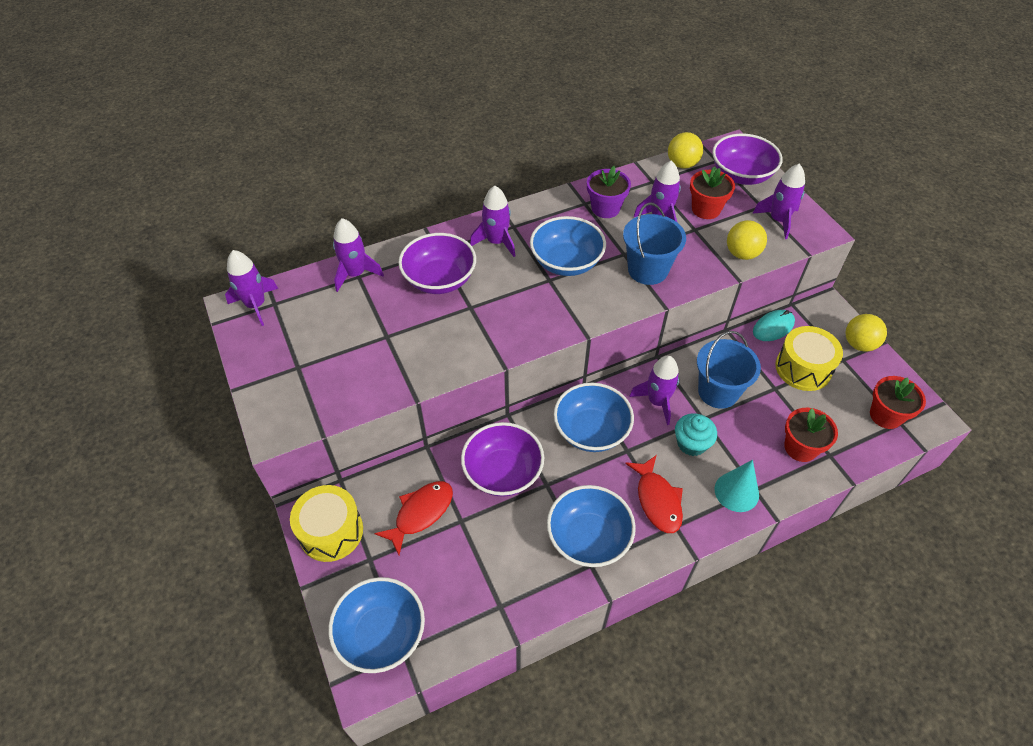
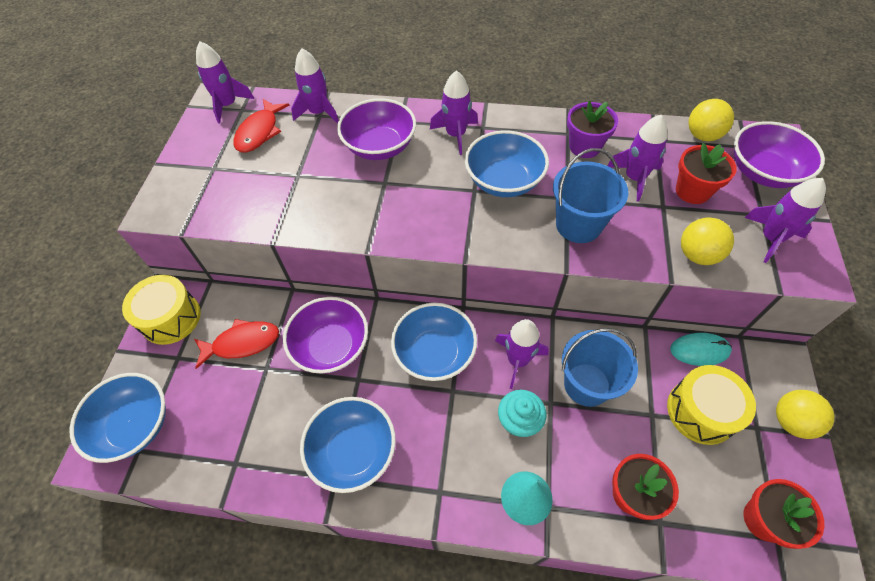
camera: 35 degrees right, 5 degrees up
(657, 500) = (442, 456): red fish -> red fish (259, 132)

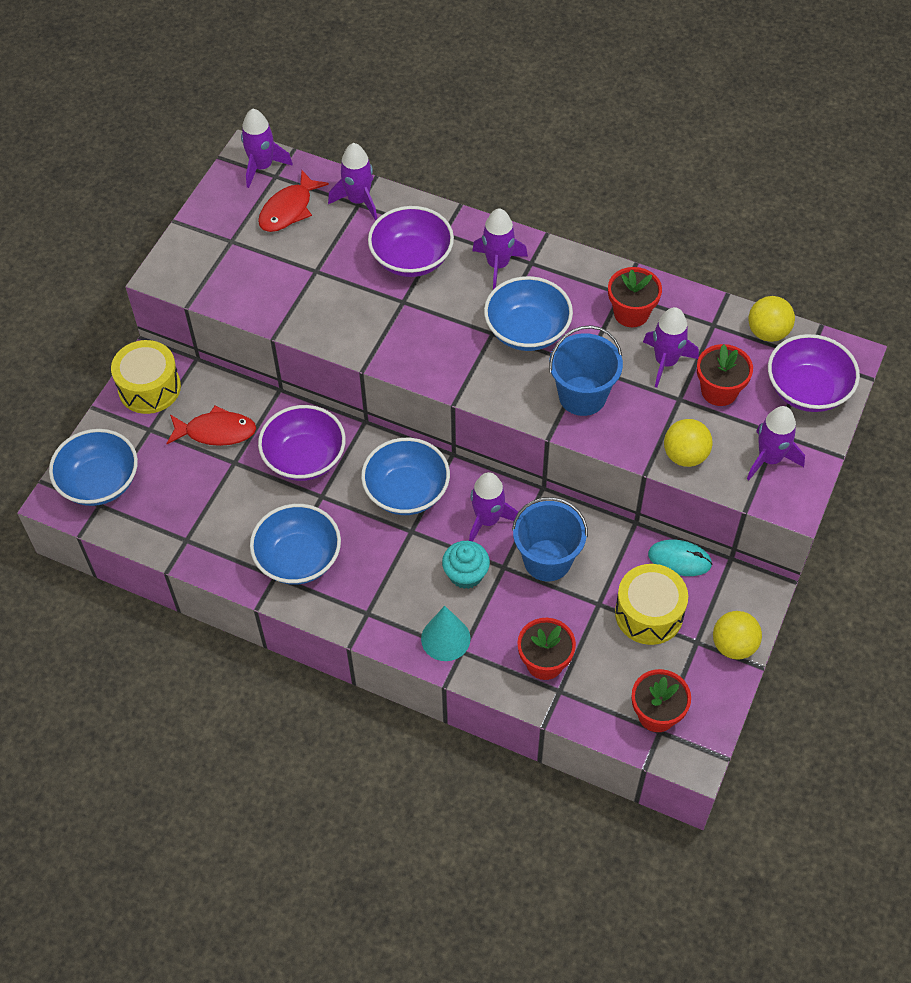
camera: 15 degrees right, 0 degrees up
(584, 146) = (631, 313): purple flower pot -> red flower pot

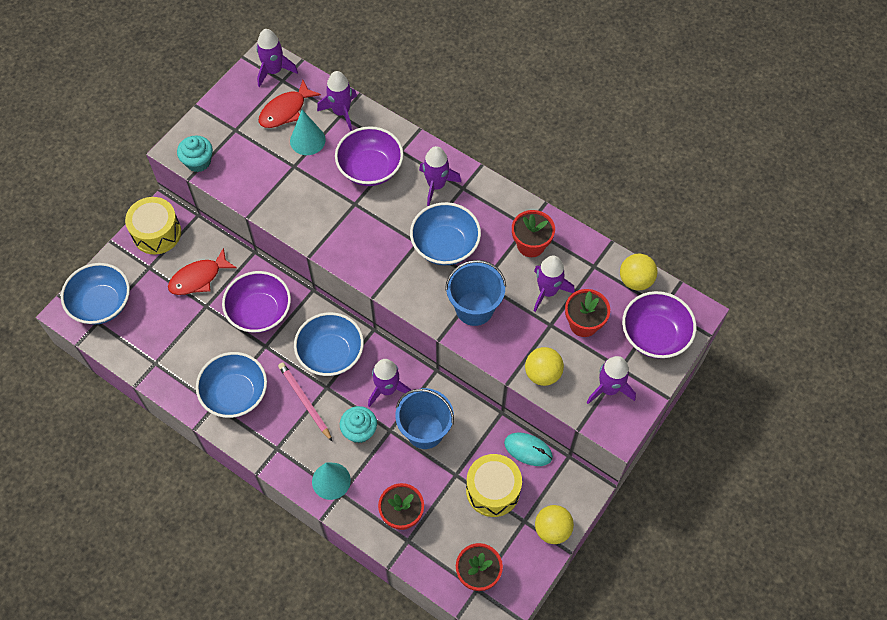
camera: 10 degrees right, 5 degrees up
(194, 284) = (198, 161): none -> turquoise cupcake
(216, 431) = (198, 278): red fish -> red fish turned 135 degrees clockwise
(325, 239) = (307, 140): none -> turquoise cone
(388, 552) = (305, 401): none -> pink pencil

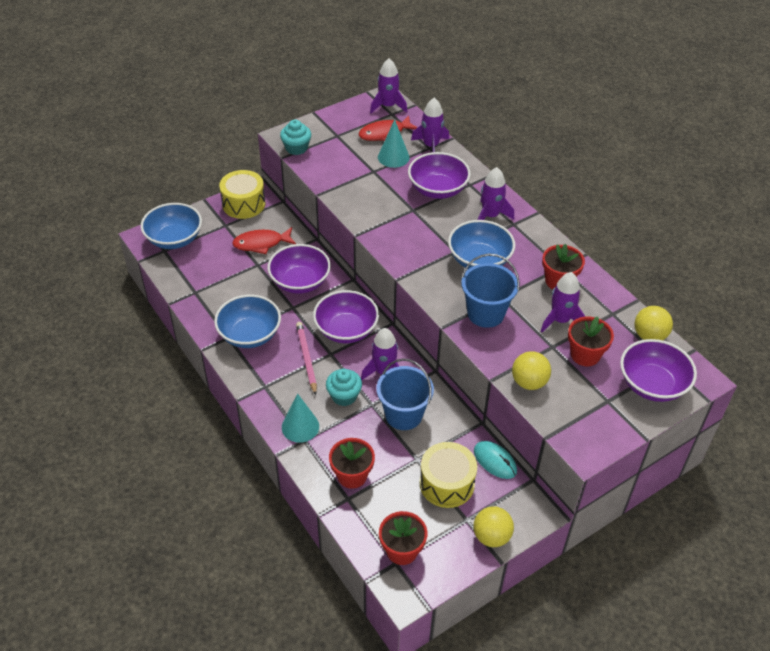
camera: 20 degrees right, 15 degrees down
(331, 354) = (346, 330): blue bowl -> purple bowl
(609, 388) = (589, 414): purple rocket -> none

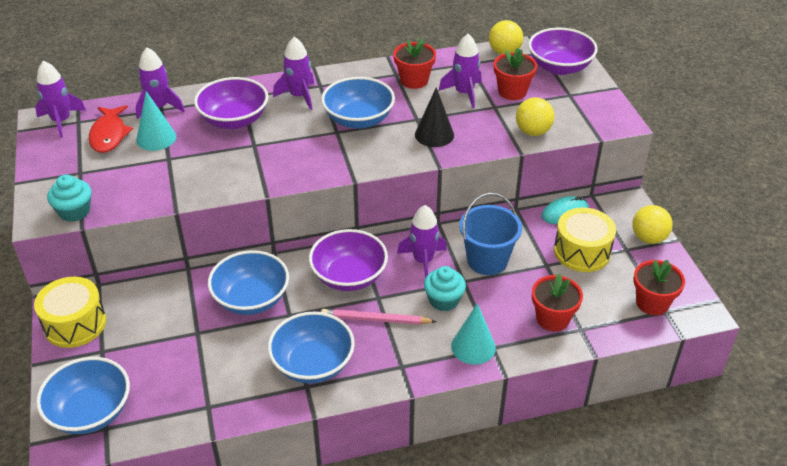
camera: 70 degrees left, 5 degrees down
(261, 244) = (162, 321): red fish -> none
(300, 282) = (251, 299): purple bowl -> blue bowl
(485, 313) = (434, 134): blue bucket -> black cone

